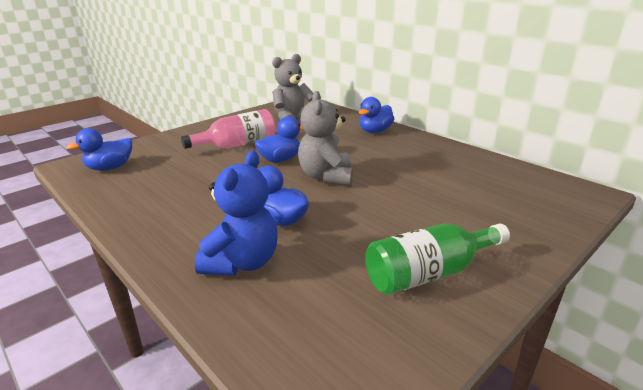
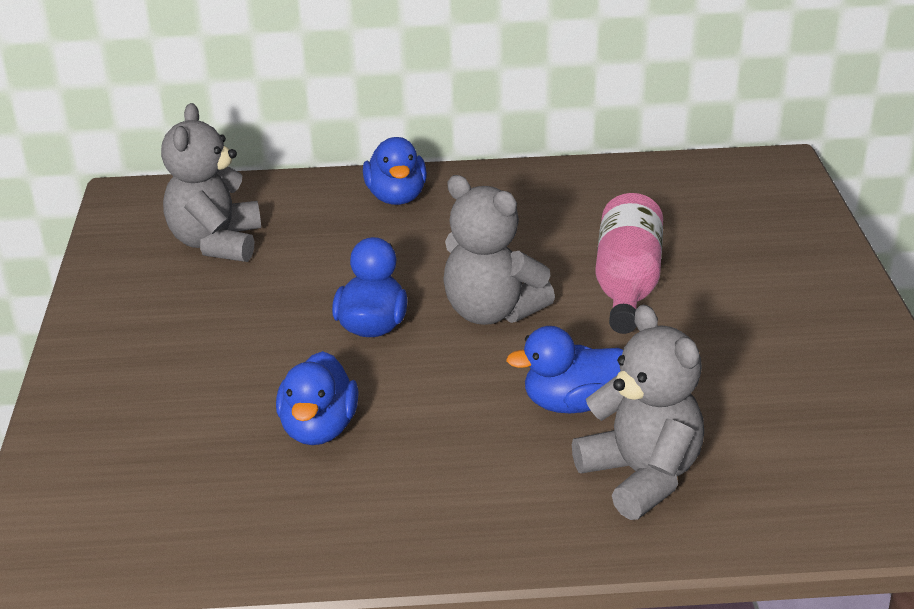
camera: 50 degrees left, 5 degrees up
(110, 168) = (127, 519): blue duck -> blue duck (319, 429)
(237, 144) = (241, 343): pink bottle -> pink bottle (627, 284)
(242, 262) = (641, 476): blue teddy bear -> grey teddy bear
(429, 273) = (808, 354): green bottle -> none

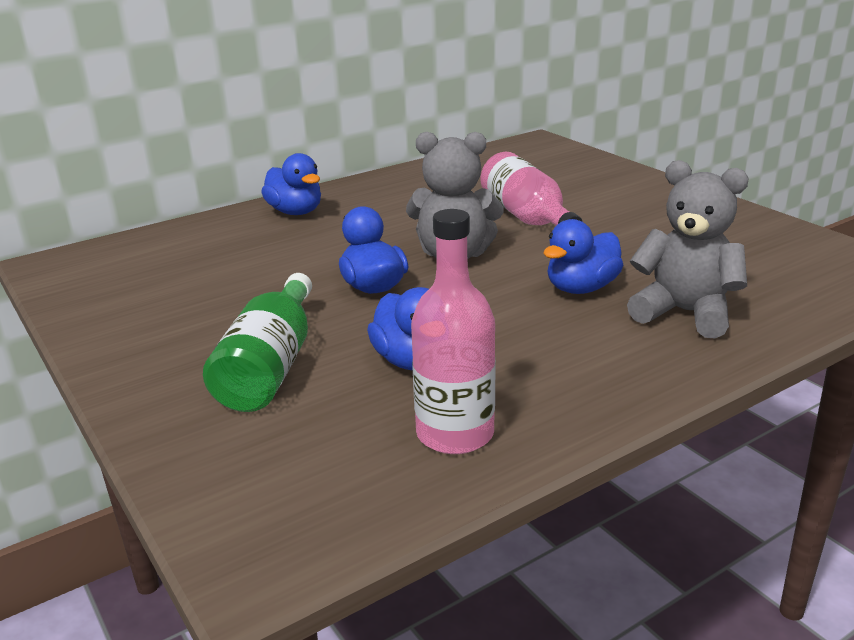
camera: 30 degrees left, 5 degrees down
(198, 387) = (270, 367): none -> green bottle
(216, 243) = (173, 272): grey teddy bear -> none
(275, 521) = (455, 434): none -> pink bottle

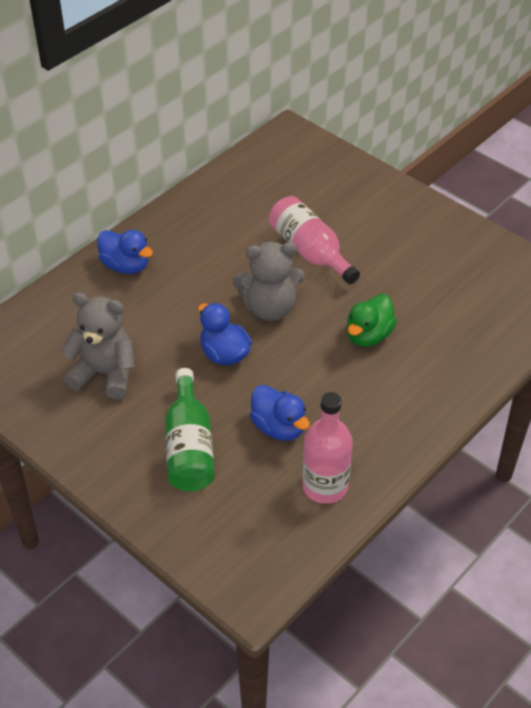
camera: 15 degrees left, 20 degrees up
(581, 288) = (368, 335): blue duck -> green duck
(685, 313) = (439, 353): grey teddy bear -> grey teddy bear (105, 374)

